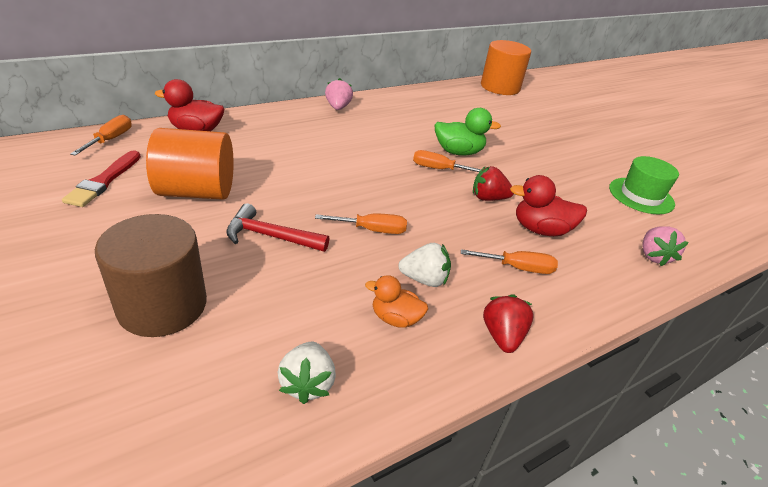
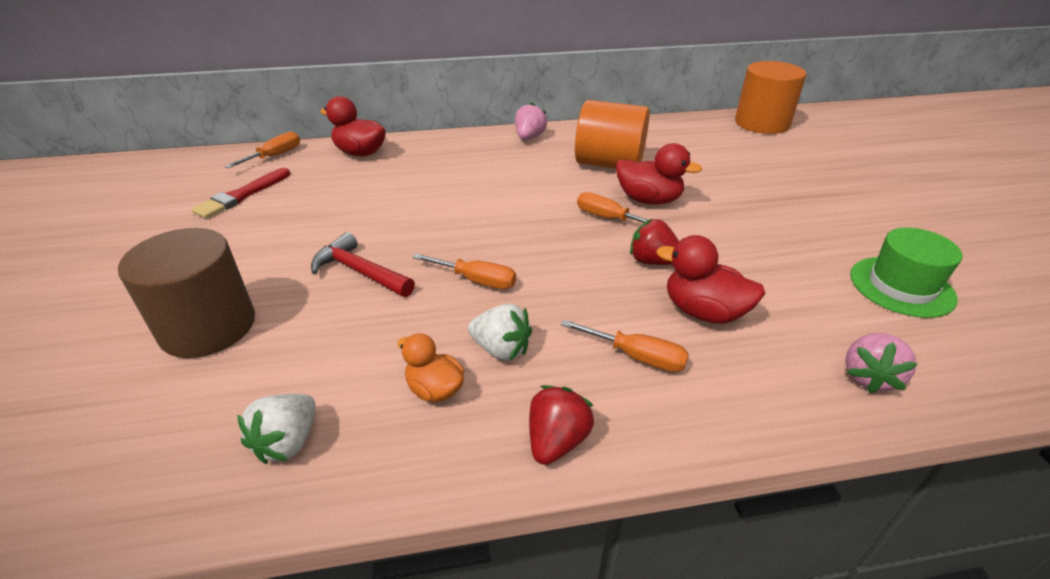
camera: 25 degrees right, 0 degrees up
(197, 192) = (318, 215): orange cylinder -> orange cylinder (609, 164)
(458, 152) = (648, 200): green duck -> red duck

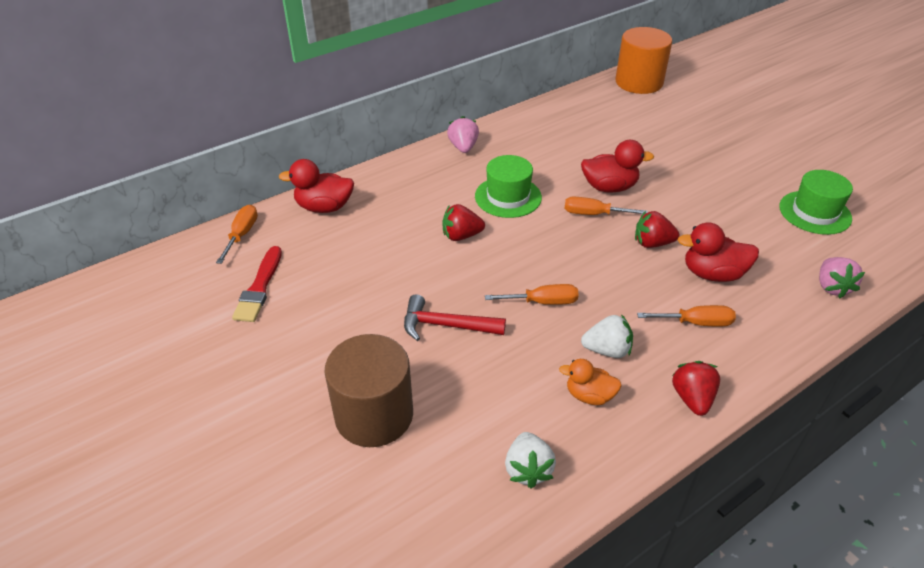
camera: 25 degrees left, 5 degrees up
(455, 203) = (461, 236): none -> red strawberry
(533, 183) = (508, 197): none -> green hat
(609, 164) = (552, 159): orange cylinder -> none

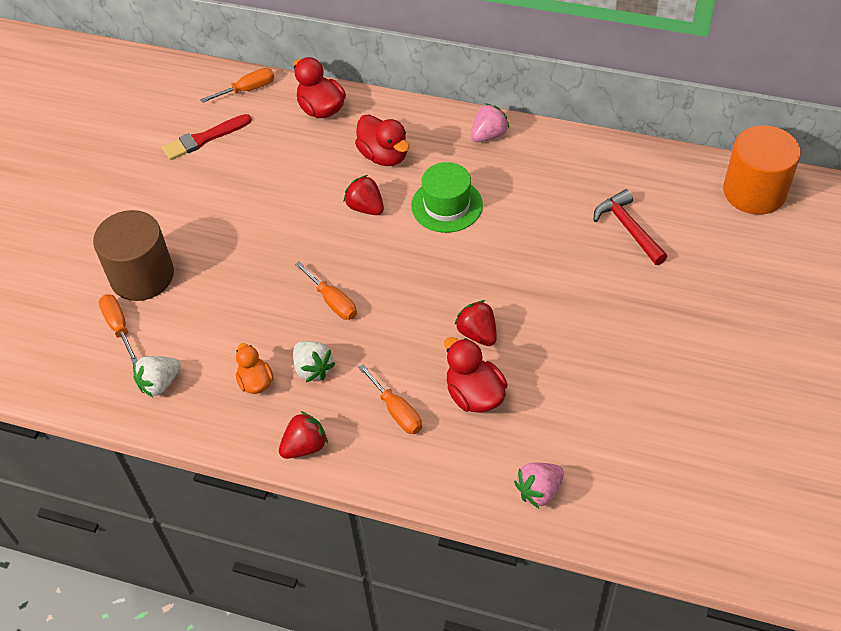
camera: 55 degrees right, 10 degrees up
(446, 325) = (256, 261): red hammer -> red hammer (628, 228)
(593, 214) = (480, 273): orange screwdriver -> orange screwdriver (119, 327)
(609, 187) = (533, 263): red duck -> red duck (384, 156)
(815, 212) = (654, 435): green hat -> none

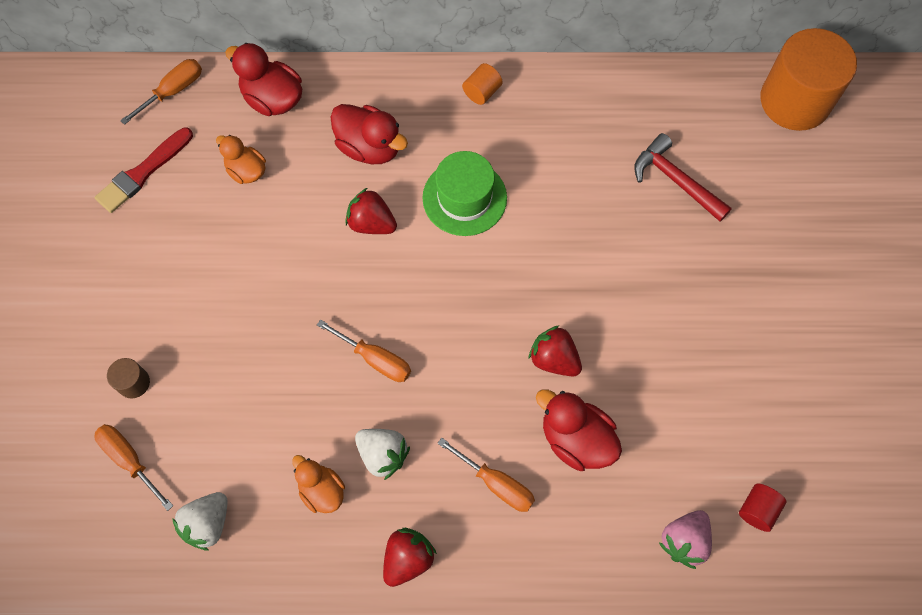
camera: 20 degrees left, 15 degrees up
(142, 276) = (134, 383): brown cylinder -> brown cylinder, size x0.41
(282, 153) = (246, 171): none -> orange duck
(488, 135) = (482, 92): pink strawberry -> orange cylinder
(611, 484) = (757, 510): none -> red cylinder

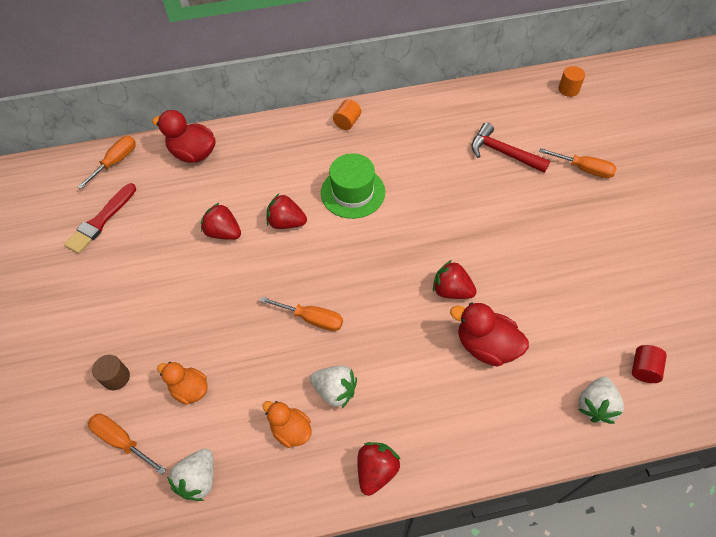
camera: 10 degrees left, 10 degrees down
(246, 171) = (182, 205): orange duck -> orange duck (190, 389)
(291, 221) = (223, 232): none -> red strawberry
(370, 147) = (273, 172): red duck -> none
(496, 483) = (433, 393): orange screwdriver -> orange screwdriver (584, 169)
(684, 541) = (595, 405): pink strawberry -> white strawberry
(795, 101) = (568, 89): orange cylinder -> orange cylinder, size x0.41

